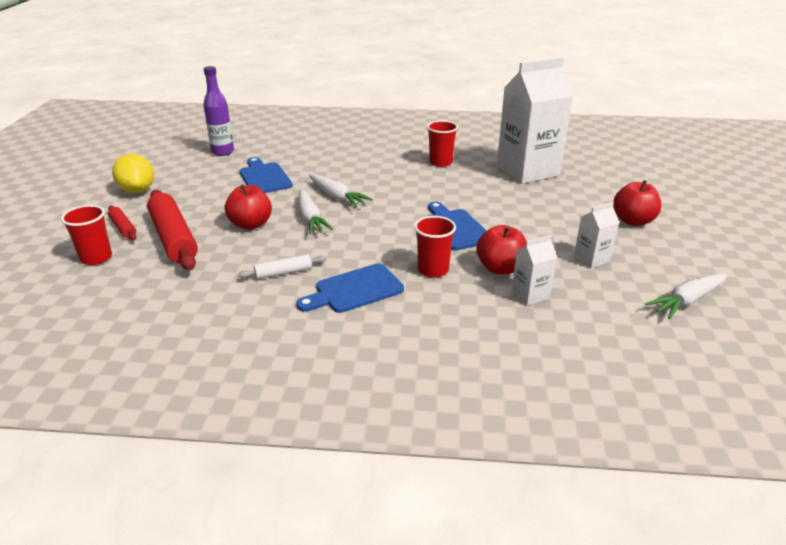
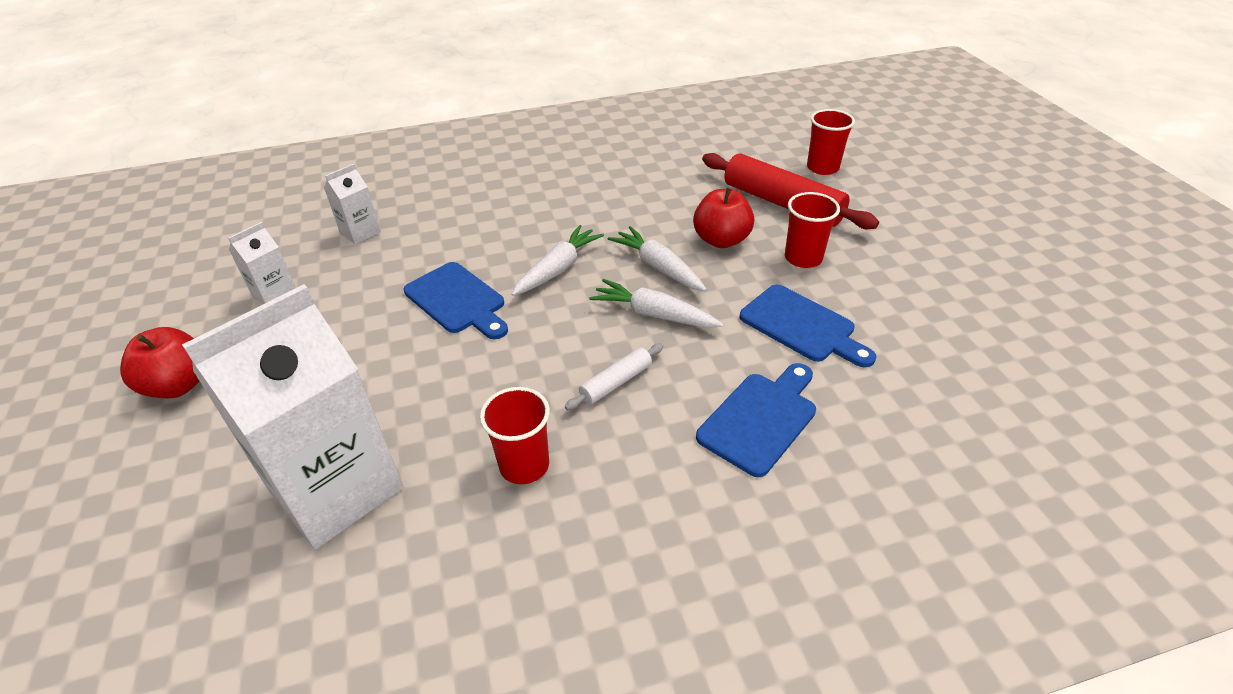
camera: 160 degrees right, 10 degrees up
(123, 228) = (854, 201): red rolling pin -> none
(137, 190) = (933, 252): yellow lemon -> none
(223, 152) = (952, 372): purple bottle -> none
(283, 272) = (625, 196): white rolling pin -> white rolling pin (616, 382)
(355, 290) = (542, 197): blue cutting board -> blue cutting board (760, 419)
(433, 270) = (470, 235): red cup -> red cup (803, 258)
(500, 268) = (393, 255): red apple -> none
(687, 301) = (185, 264): white carrot -> white carrot (558, 268)

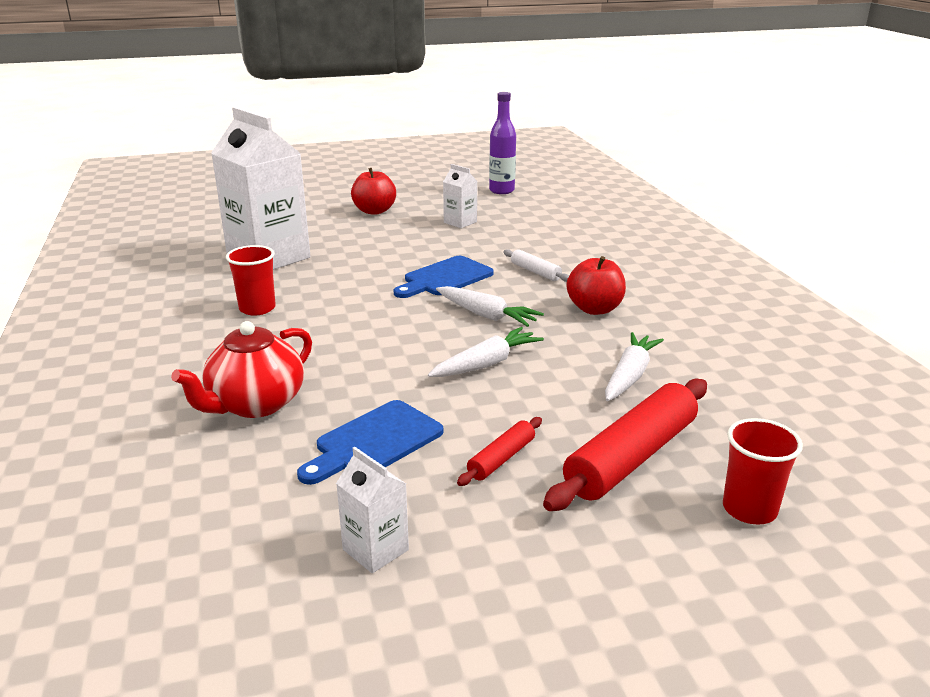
camera: 90 degrees right, 15 degrees down
(167, 261) = (501, 191): none -> purple bottle
(360, 232) = (540, 238): white carton -> white carton (375, 550)
(616, 382) = (326, 341): white rolling pin -> white rolling pin (535, 272)
(654, 314) = (411, 359): white carrot -> white carrot (629, 375)
(721, 240) = (538, 404): red apple -> red apple (594, 309)
(760, 419) = (255, 404): blue cutting board -> red teapot
(803, 258) = (501, 459): red cup -> red rolling pin

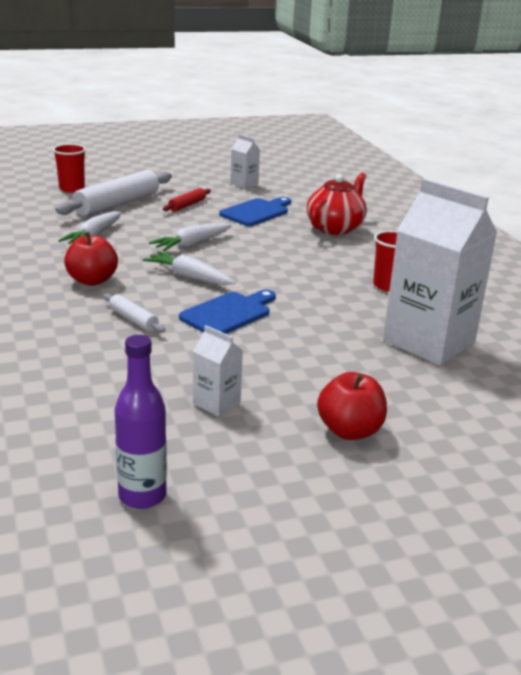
camera: 175 degrees right, 0 degrees up
(631, 457) = (117, 204): red rolling pin -> white rolling pin

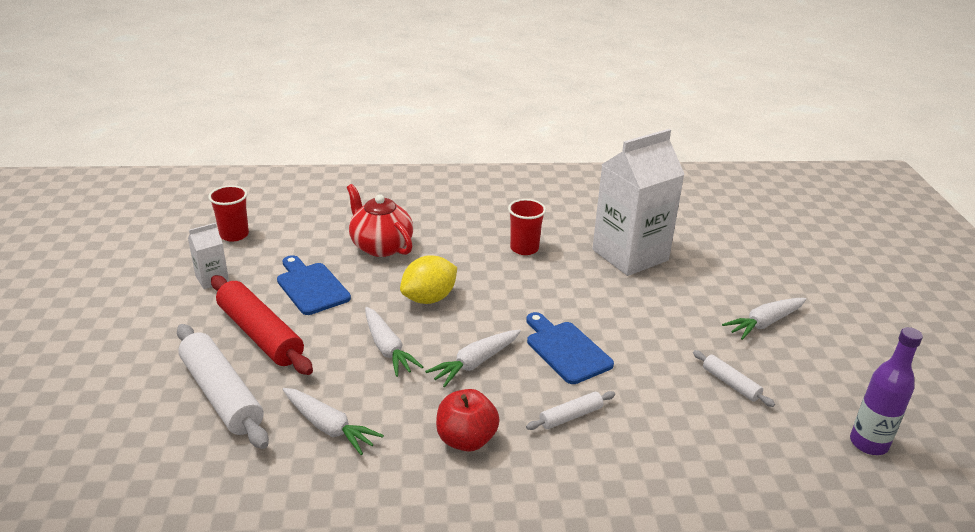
camera: 75 degrees left, 5 degrees up
(72, 189) = (128, 435): red cup -> red cup (234, 235)
(187, 205) = (260, 334): red rolling pin -> red rolling pin, size x2.04
(216, 403) = (730, 383): white carton -> white rolling pin
(270, 252) = (429, 298): none -> yellow lemon
(350, 431) = (764, 323): red apple -> white carrot

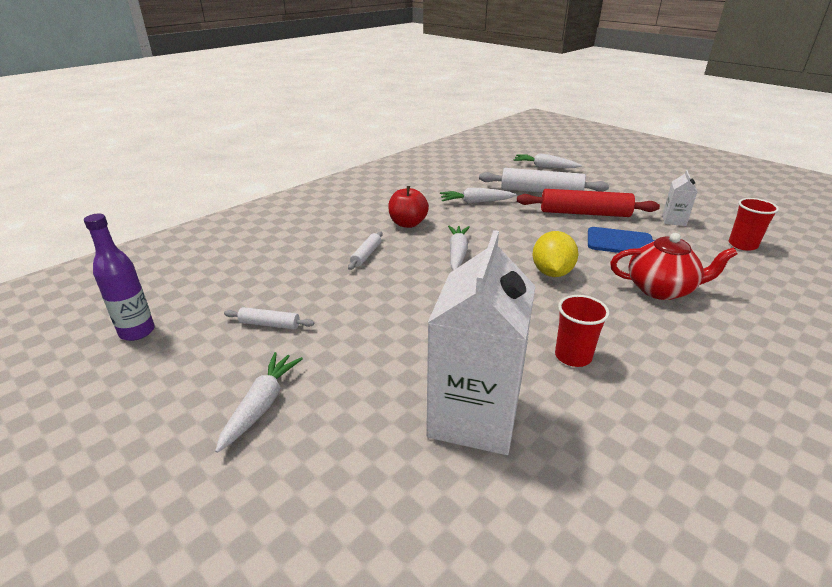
camera: 140 degrees right, 0 degrees up
(387, 349) = (515, 237): white carrot -> white carrot (544, 167)
(566, 350) = (414, 287): blue cutting board -> none

